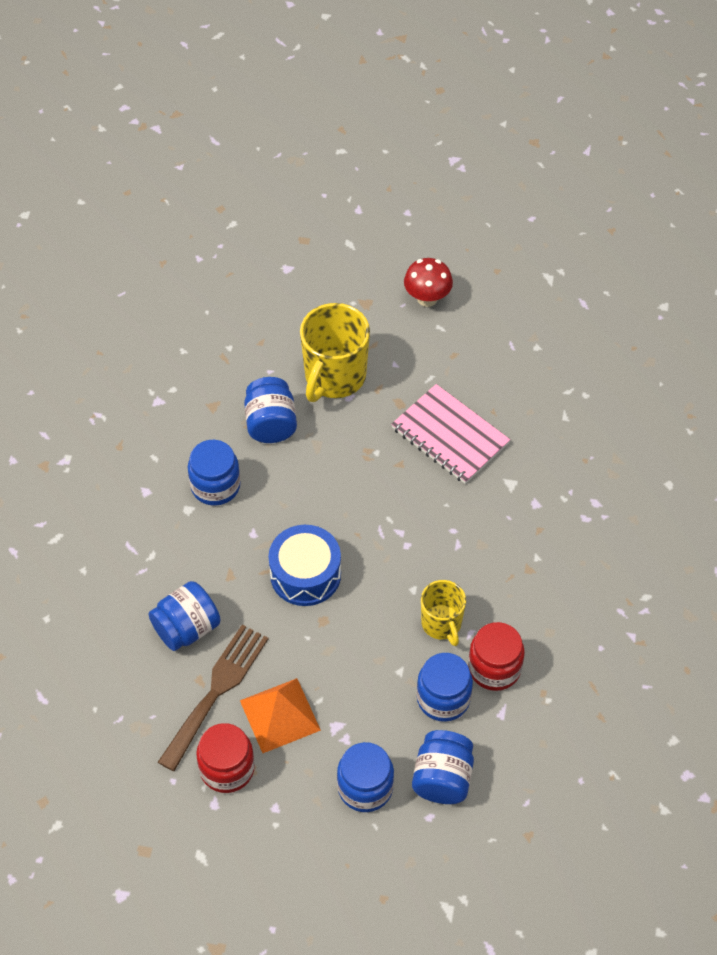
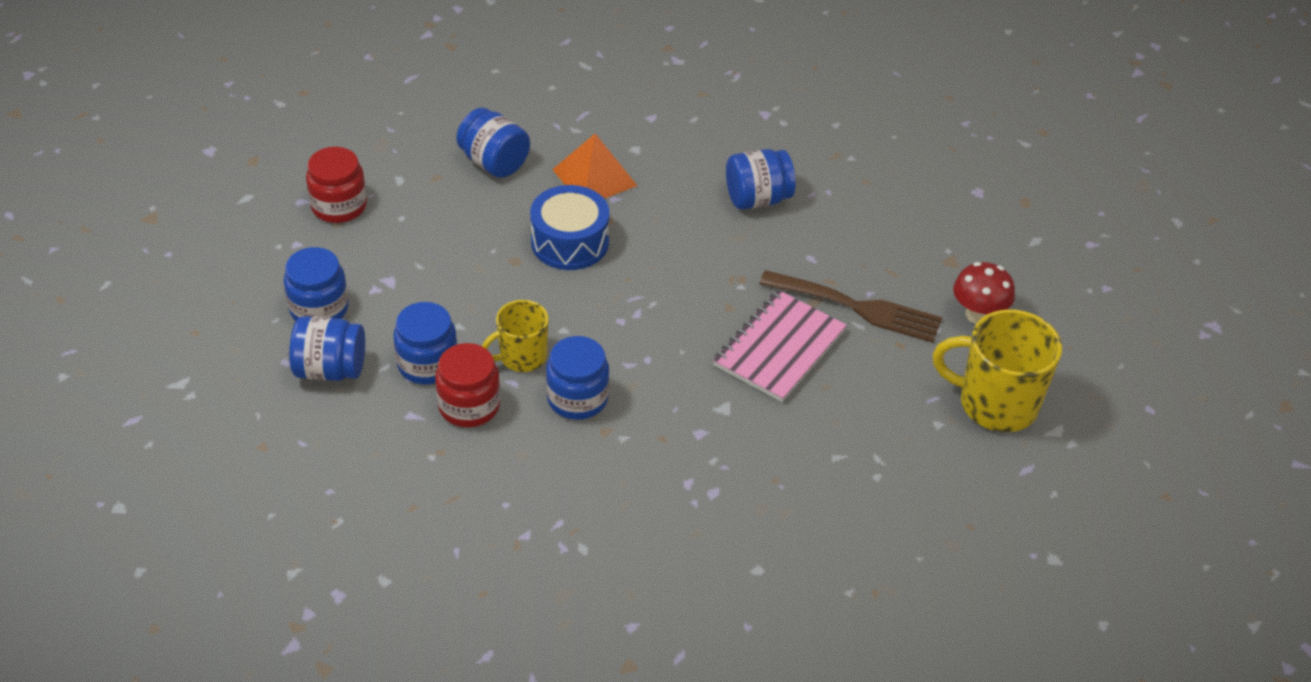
camera: 80 degrees right, 10 degrees down
(215, 486) = (668, 165): blue jar -> blue jar (577, 398)
(216, 691) = (424, 190): brown fork -> brown fork (858, 308)
(280, 715) = (400, 238): orange pyramid -> orange pyramid (594, 177)
(334, 377) = (835, 243): yellow mug -> yellow mug (995, 404)

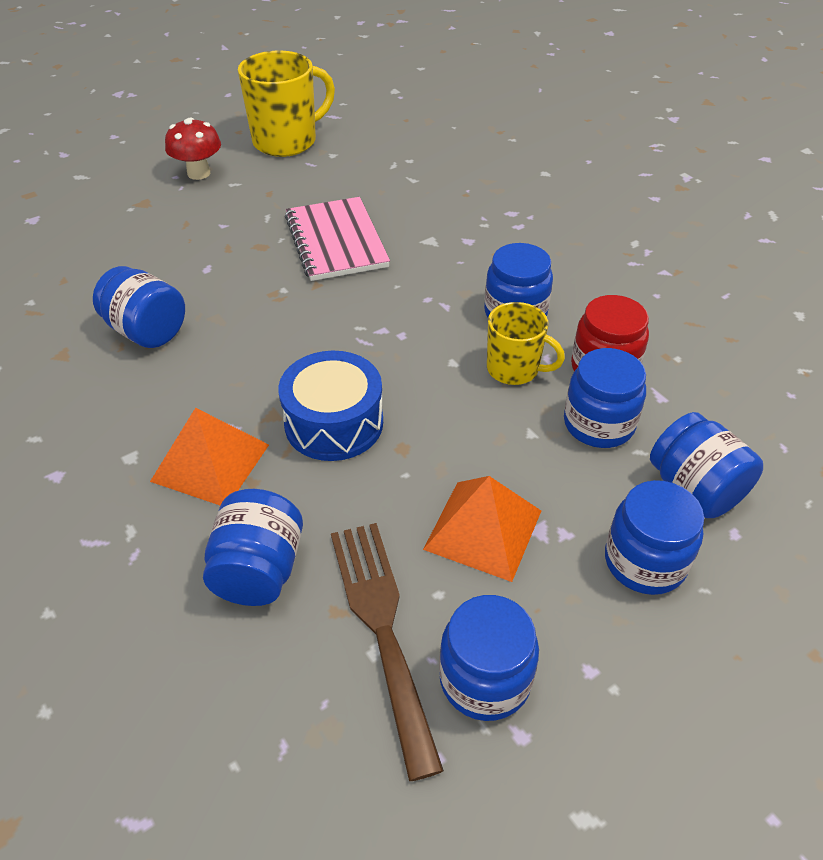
camera: 125 degrees left, 0 degrees up
(339, 206) = (485, 679): red jar -> blue jar
(417, 258) = (483, 529): none -> orange pyramid
(779, 348) = (336, 241): pink notebook -> pink notebook turned 75 degrees clockwise
(858, 308) = (247, 224): brown fork -> brown fork (382, 627)
(995, 404) = (287, 141): yellow mug -> yellow mug turned 105 degrees counterclockwise

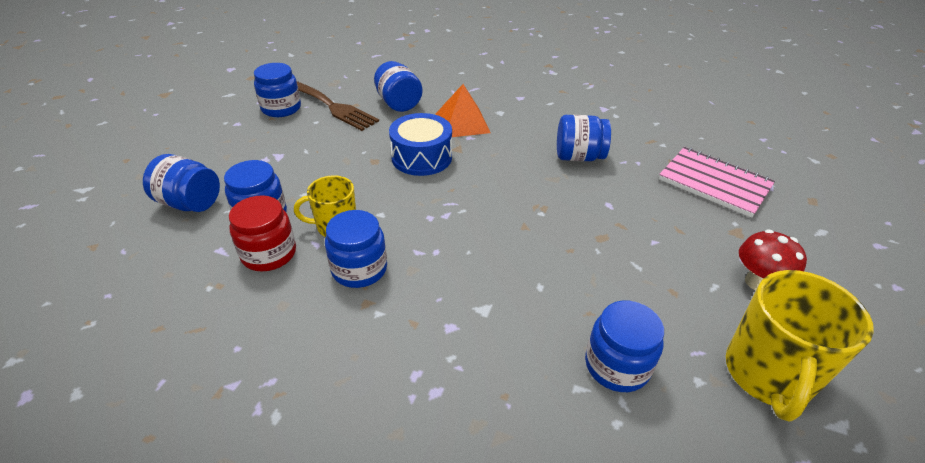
camera: 145 degrees right, 5 degrees down
(336, 241) = (556, 269): pink notebook -> pink notebook (714, 183)
(483, 529) = (308, 146): orange pyramid -> none
(645, 562) = (217, 163): blue jar -> blue jar (617, 365)

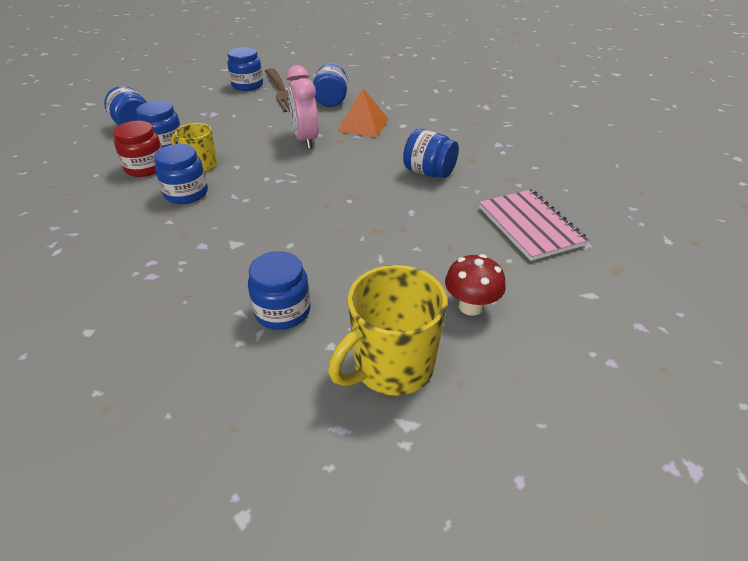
camera: 30 degrees right, 0 degrees up
(421, 157) = (305, 139): blue drum -> pink clock

